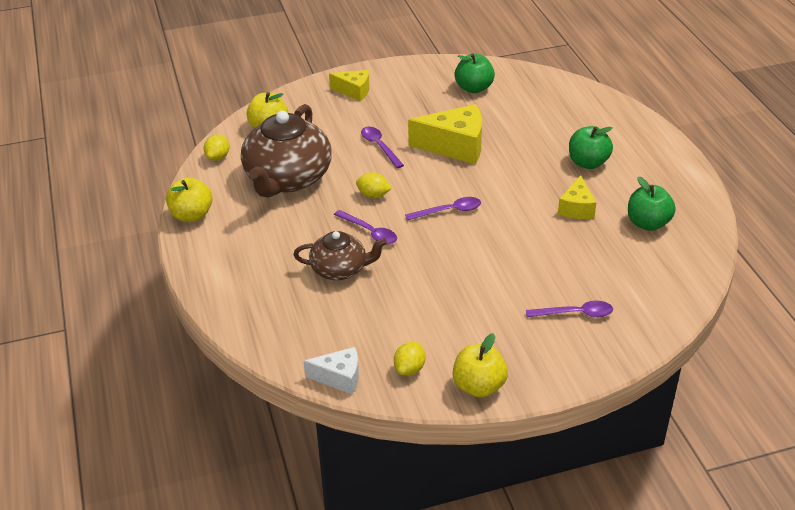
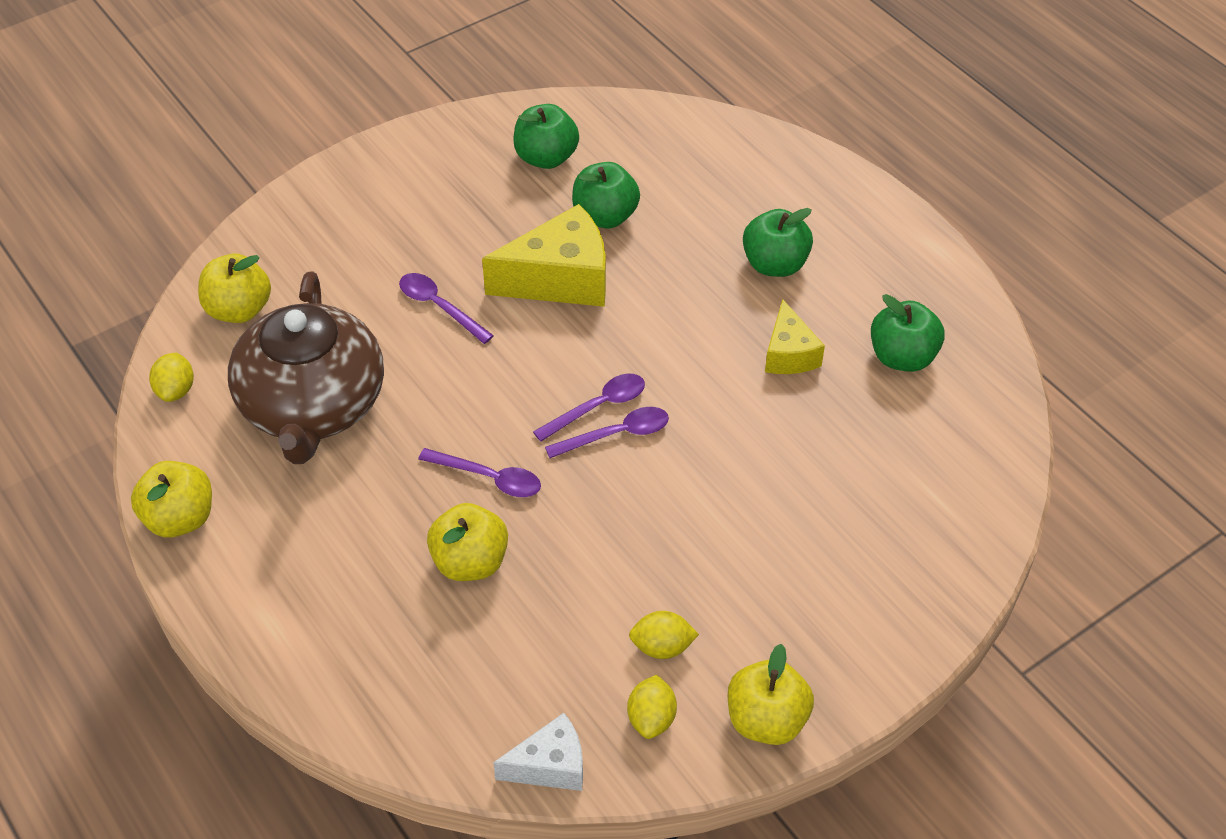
camera: 20 degrees left, 10 degrees up
(340, 269) = (470, 562): brown teapot -> yellow apple
(354, 91) = (353, 205): yellow cheese -> none
(373, 195) = (467, 405): yellow lemon -> yellow lemon (662, 647)
(495, 121) = (605, 216): none -> green apple
(575, 313) = (857, 549): purple spoon -> purple spoon (616, 434)

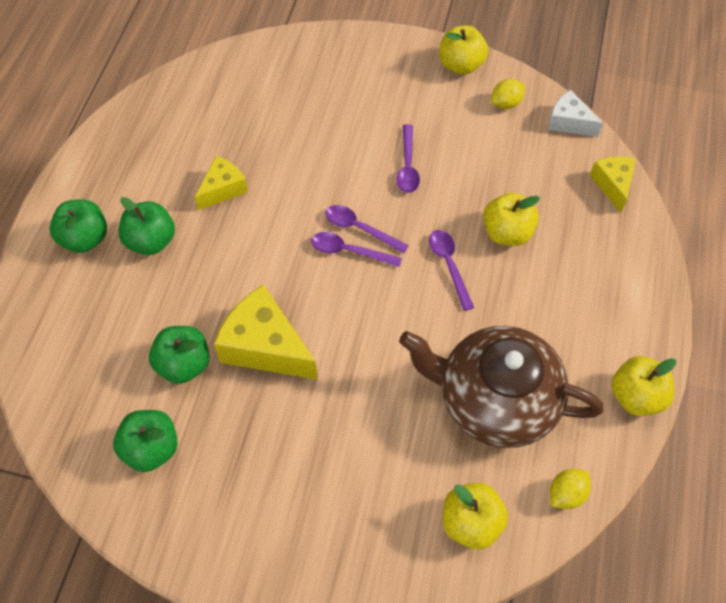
camera: 130 degrees left, 10 degrees up
(312, 406) = (495, 400): brown teapot -> brown teapot turned 120 degrees counterclockwise
(413, 728) = (612, 185): none -> yellow cheese
(439, 307) = (352, 397): purple spoon -> purple spoon (407, 166)
(662, 647) = (466, 123): yellow lemon -> none
(902, 357) = (179, 139): green apple -> green apple (85, 238)

